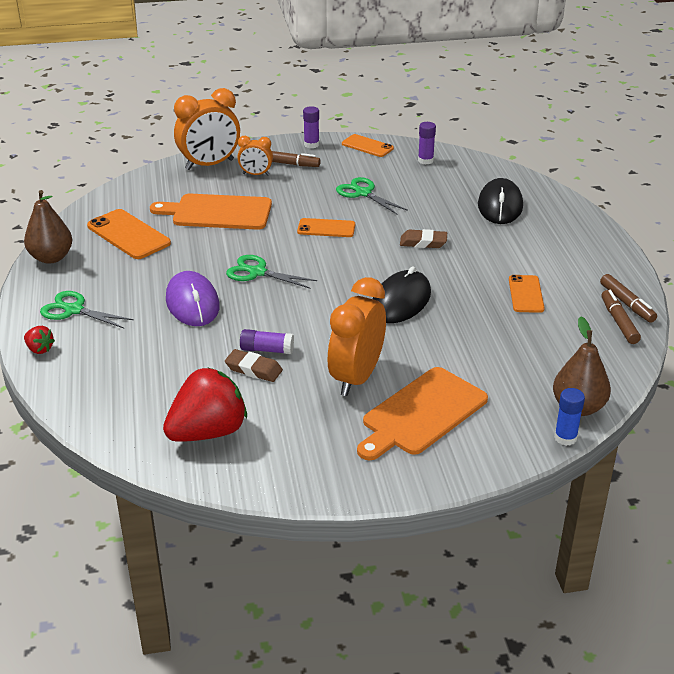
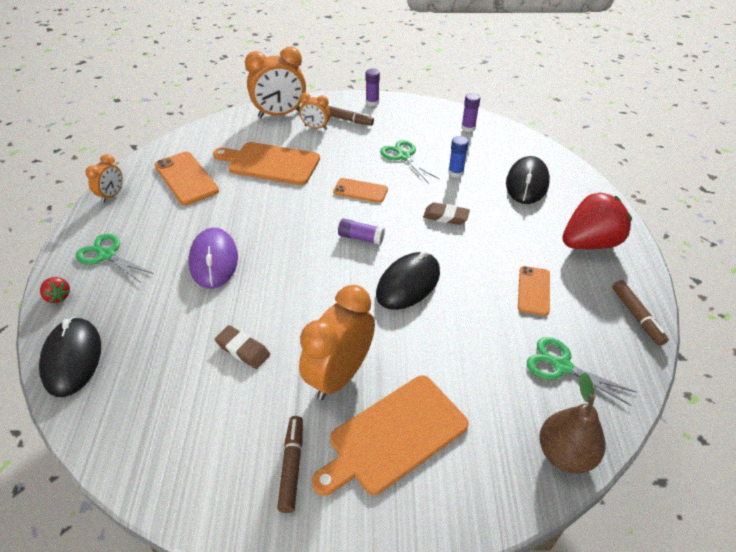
camera: 10 degrees right, 10 degrees up
(51, 258) = (112, 195): brown pear -> orange clock
(82, 395) = (72, 358): none -> black mouse
(208, 432) = (171, 427): red strawberry -> red strawberry (589, 243)
(257, 272) = (284, 232): green scissors -> green scissors (562, 366)
(267, 350) = (263, 326): purple glue stick -> purple glue stick (361, 238)
(367, 146) = (420, 108): orange phone -> none
(565, 438) = (544, 498): blue glue stick -> blue glue stick (455, 173)
(619, 322) = (625, 339): brown marker -> brown marker (292, 466)

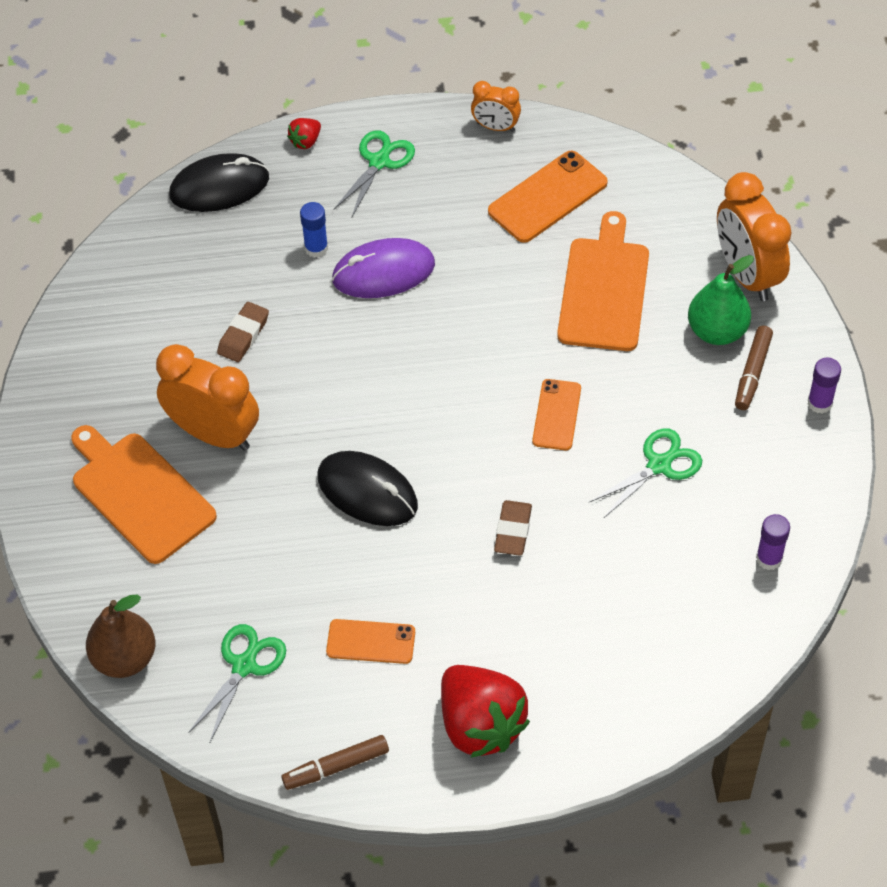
camera: 85 degrees right, 10 degrees up
(292, 466) = (102, 408): brown marker -> none
(316, 128) = (717, 331): orange clock -> green pear
(361, 238) = (450, 428): purple glue stick -> none
(455, 173) = (627, 542): blue glue stick -> blue glue stick (316, 248)
(527, 183) = (618, 646): black mouse -> none

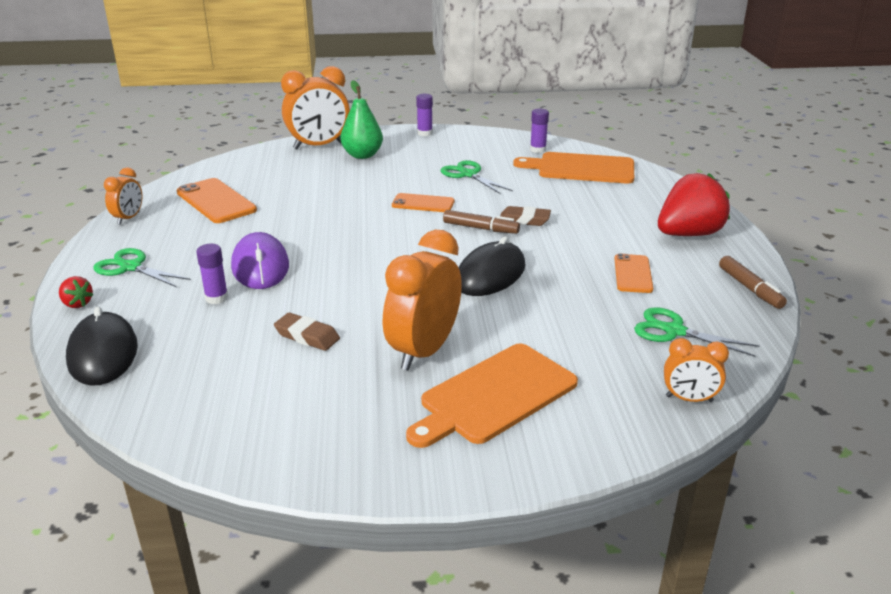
camera: 90 degrees left, 25 degrees down
(125, 658) = (689, 399): brown pear -> orange clock
(316, 248) = (216, 298): blue glue stick -> purple glue stick
(604, 289) = (314, 185): orange cutting board -> orange cutting board (581, 168)
(752, 373) = (398, 148): brown marker -> brown marker (480, 228)

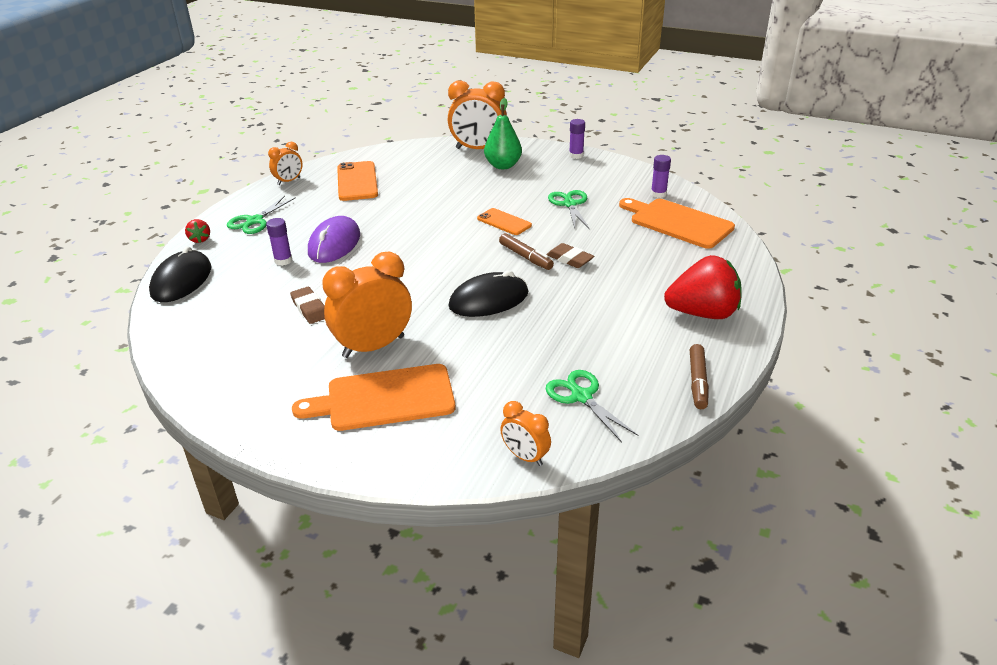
camera: 30 degrees right, 5 degrees up
(131, 267) = (255, 221): green scissors -> green scissors turned 120 degrees counterclockwise
(633, 274) = (606, 335): orange phone -> none

